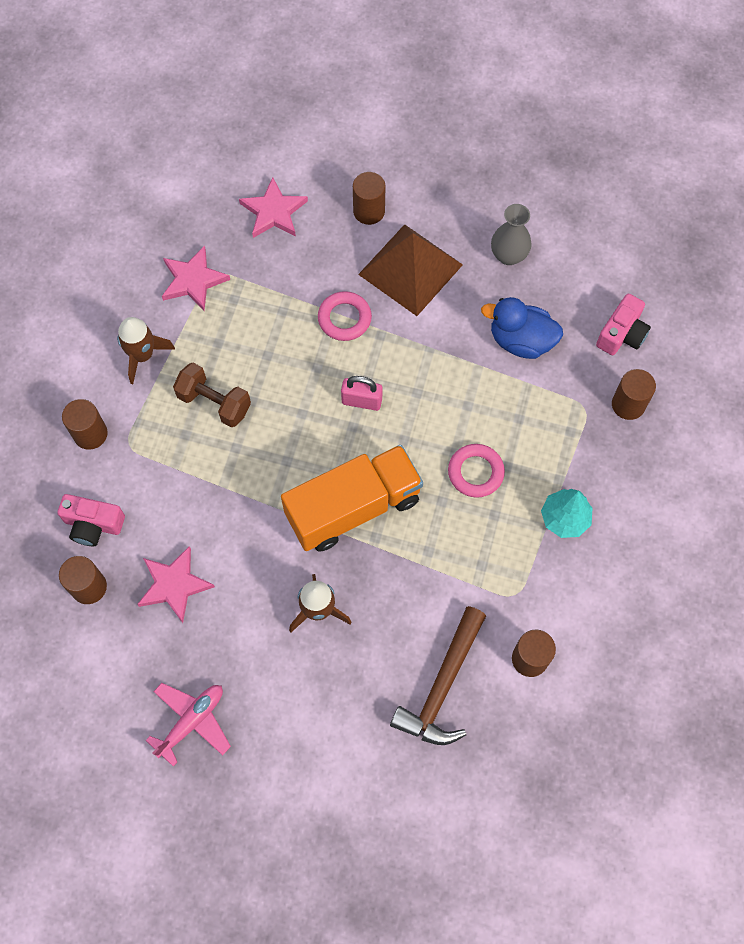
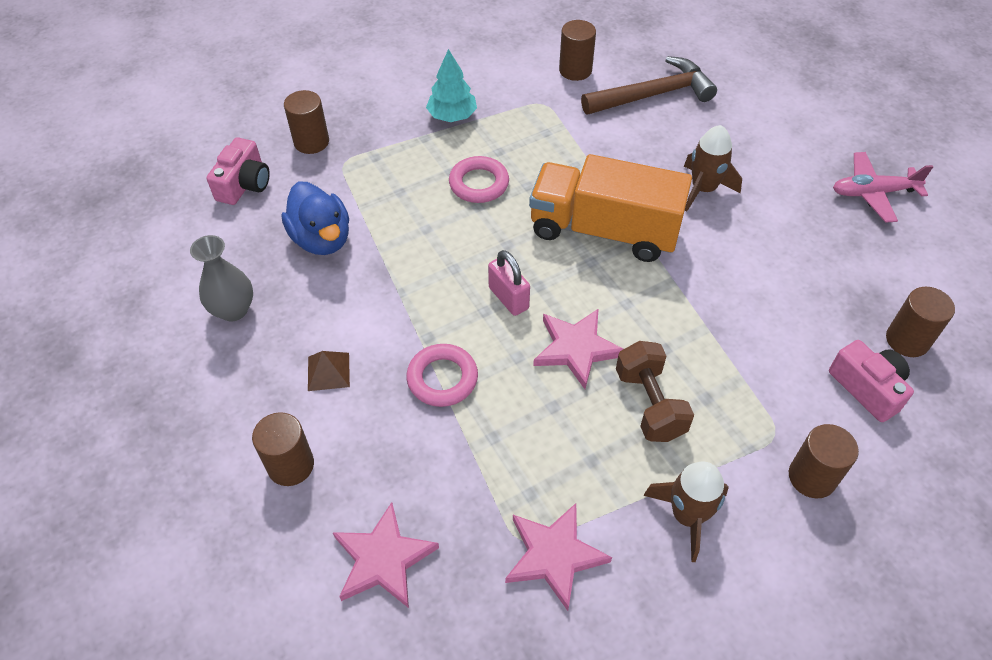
camera: 135 degrees left, 15 degrees down
(174, 585) = (818, 286): pink star -> pink star (576, 349)
(410, 269) = (328, 371): brown pyramid -> brown pyramid, size x0.41
(622, 334) = (244, 184): pink camera -> pink camera turned 120 degrees clockwise

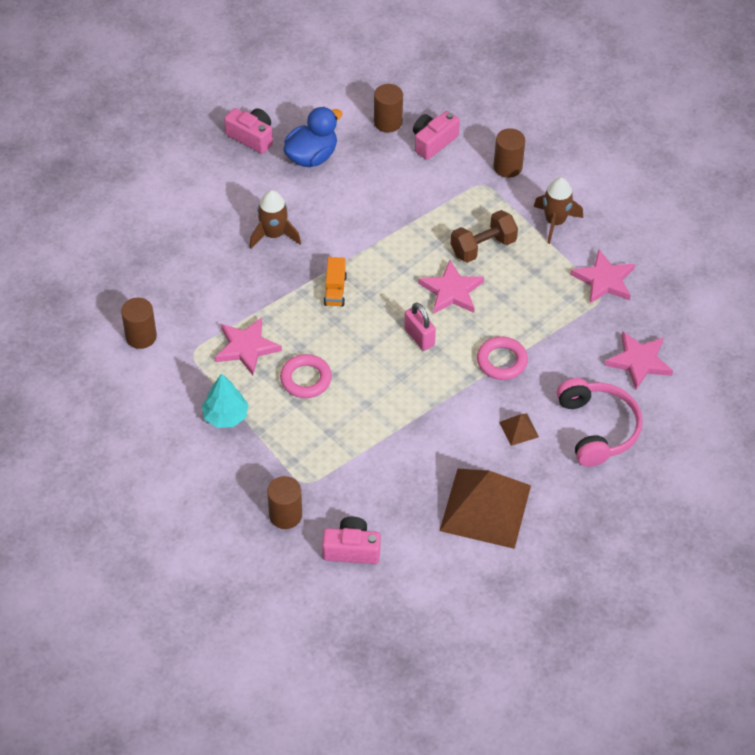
camera: 105 degrees left, 0 degrees up
(233, 310) = (485, 508): grey vase -> brown pyramid
(290, 465) = (597, 428): brown cylinder -> pink headphones
(322, 239) = (397, 471): blue duck -> blue duck (312, 156)
(508, 298) = (419, 337): pink padlock -> pink padlock turned 75 degrees counterclockwise
(538, 143) = (246, 347): none -> pink star
(604, 230) = (335, 290): orange truck -> orange truck, size x0.42
(653, 95) = (164, 277): brown hammer -> none
(873, 193) = (251, 137): pink plane -> pink camera

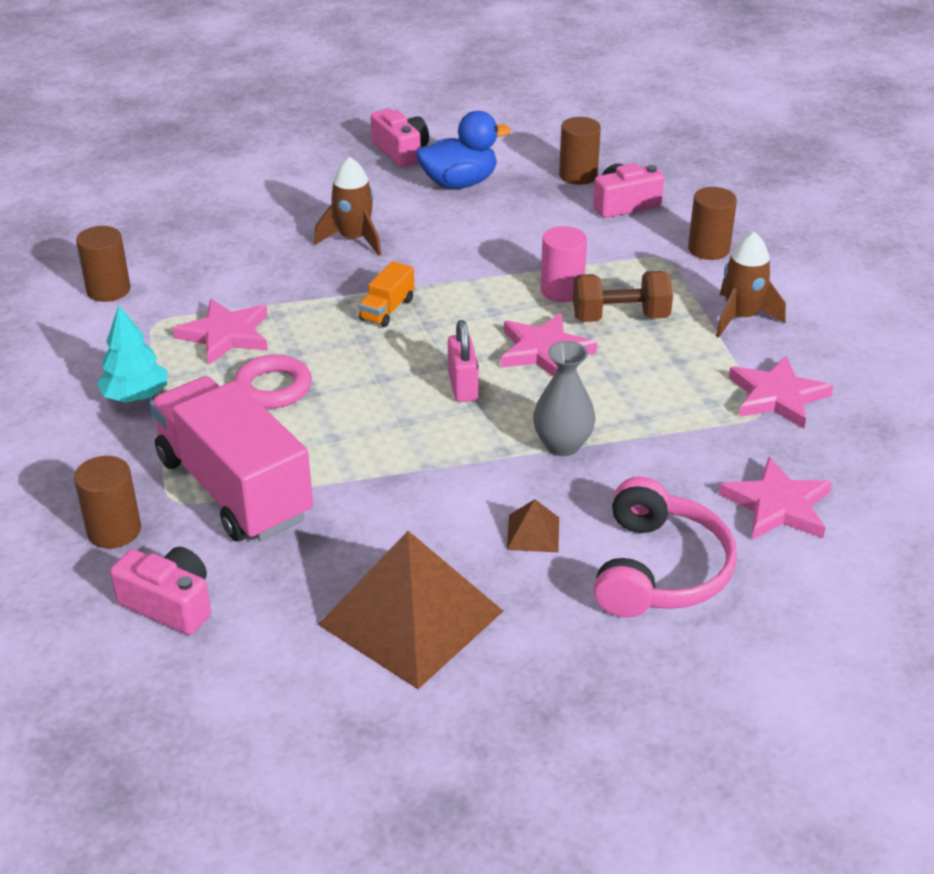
camera: 25 degrees right, 15 degrees down
(334, 461) = (234, 488): none -> pink truck
(435, 236) = (562, 290): none -> pink cylinder
(501, 361) = (562, 445): pink ring -> grey vase

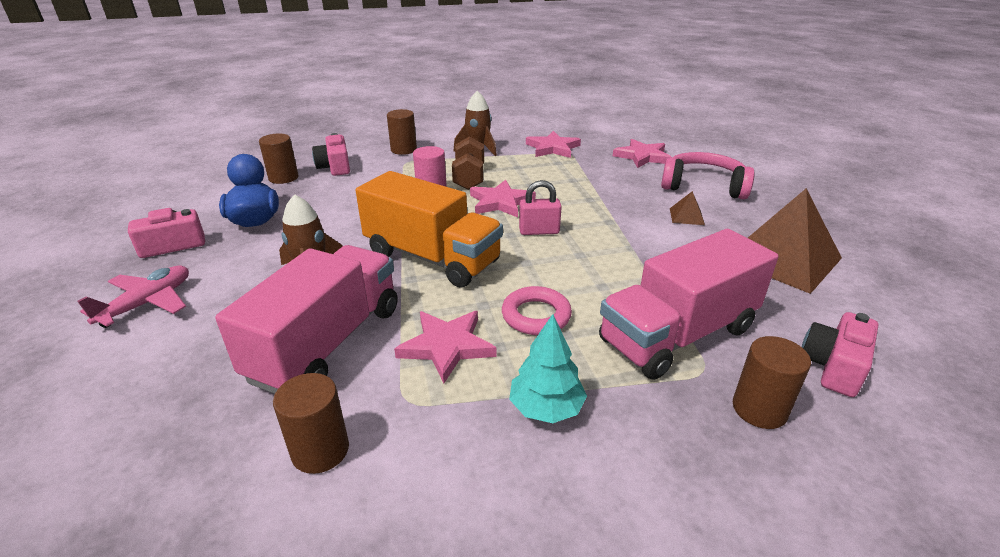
camera: 85 degrees left, 5 degrees down
(235, 270) = (327, 343): none -> pink truck
(298, 169) = (148, 303): none -> pink plane
(387, 309) = (432, 258): orange truck -> orange truck, size x2.40
(562, 445) = (601, 203): grey vase -> none

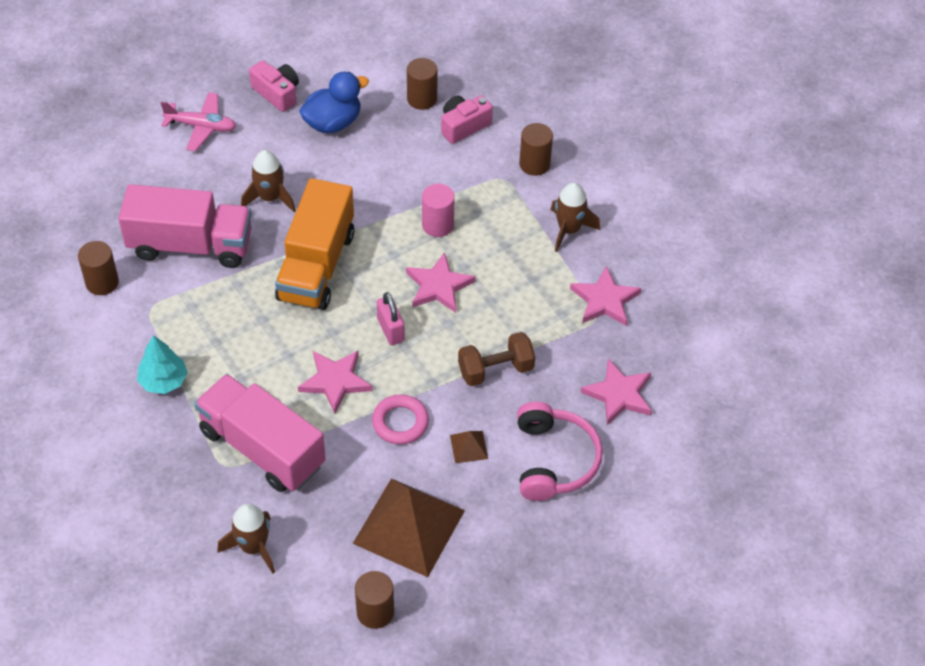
camera: 70 degrees right, 20 degrees up
(446, 346) = (207, 311): pink star -> pink star (335, 381)
(469, 178) = (485, 245): brown dumbbell -> brown dumbbell (495, 370)
(536, 315) = (258, 355): pink ring -> pink ring (400, 422)
(759, 409) = (194, 498): brown cylinder -> brown cylinder (375, 612)
(833, 366) = (253, 547): pink camera -> brown rocket

